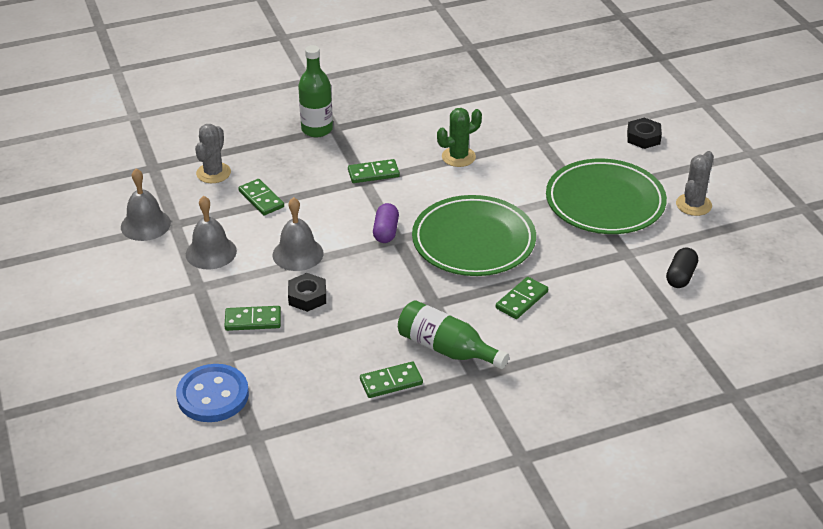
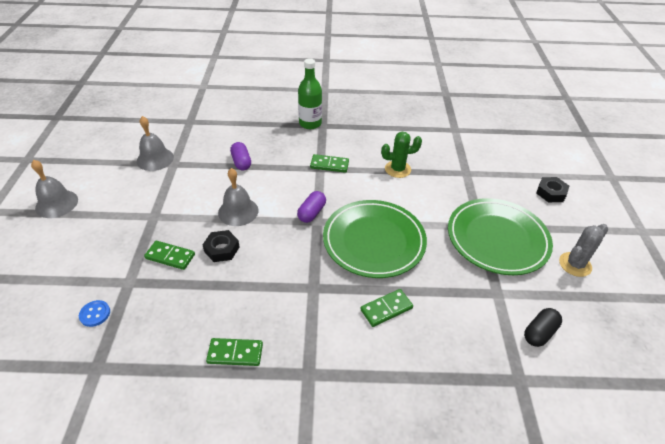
camera: 20 degrees right, 5 degrees up
(211, 252) = (181, 192): grey bell -> grey bell (56, 203)
(213, 173) = (223, 135): grey cactus -> none
(213, 395) = (95, 314): blue button -> blue button, size x0.48
(261, 199) = (241, 162): green domino -> purple capsule
(446, 349) = (299, 336): green bottle -> none

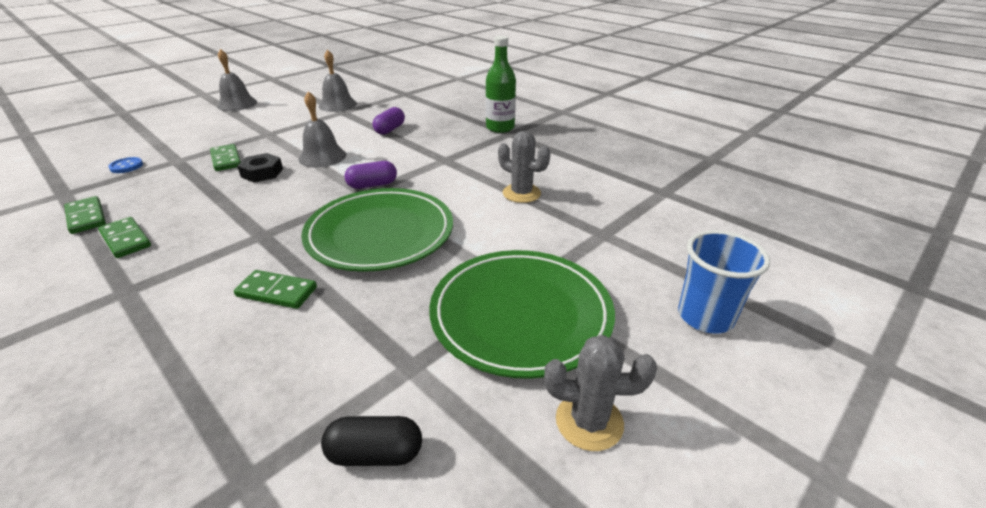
camera: 45 degrees right, 10 degrees down
(329, 165) = (458, 161): green domino -> green domino (86, 217)
(397, 169) = (521, 193): green cactus -> grey cactus
(551, 193) = (705, 317): black nut -> blue cup

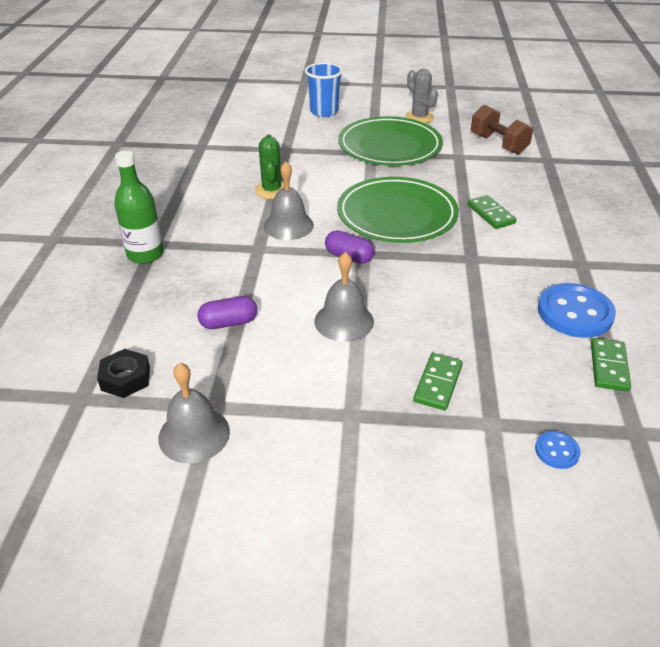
camera: 130 degrees left, 5 degrees up
(126, 239) = (575, 313): green domino -> blue button
(237, 104) = (312, 574): grey bell -> grey bell (288, 225)
(262, 173) = (419, 333): black nut -> black nut (125, 378)
(375, 453) = (498, 144): black capsule -> brown dumbbell
(521, 193) = (271, 190): grey cactus -> green cactus

